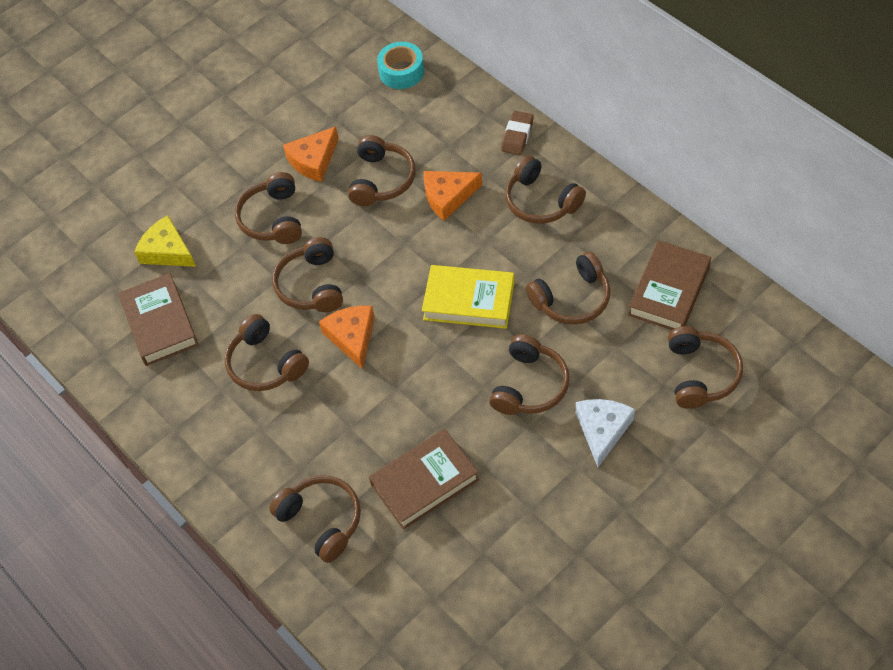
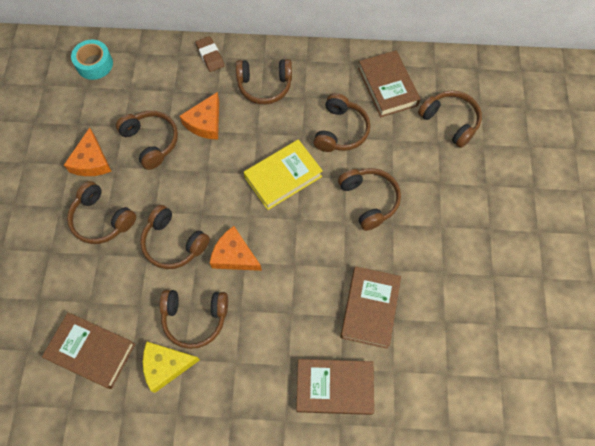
camera: 50 degrees left, 10 degrees up
(167, 251) = (45, 298): yellow cheese -> yellow cheese (166, 366)
(321, 521) = (334, 387): brown headphones -> brown book
(602, 430) = (433, 194): white cheese -> none

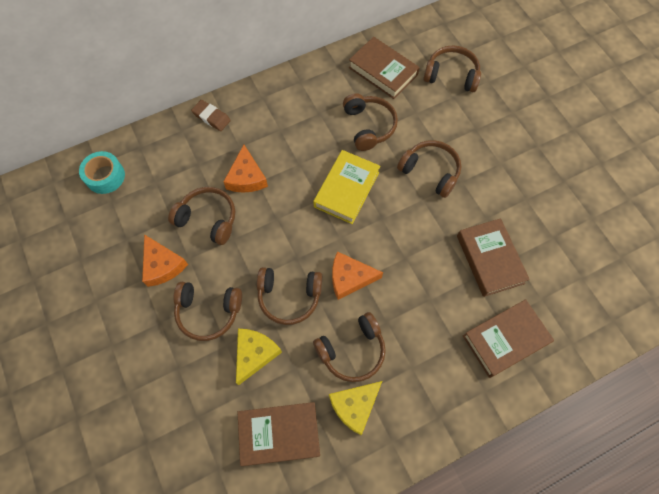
camera: 30 degrees left, 0 degrees up
(115, 275) = (254, 354): none -> yellow cheese
(264, 85) = (278, 120): brown headphones -> none

